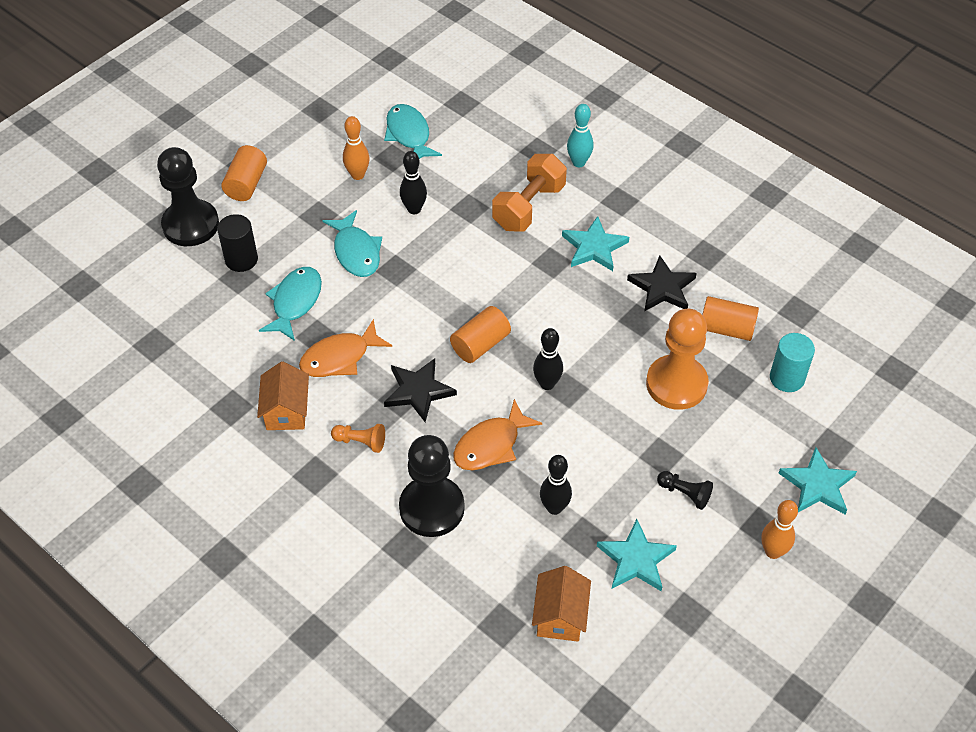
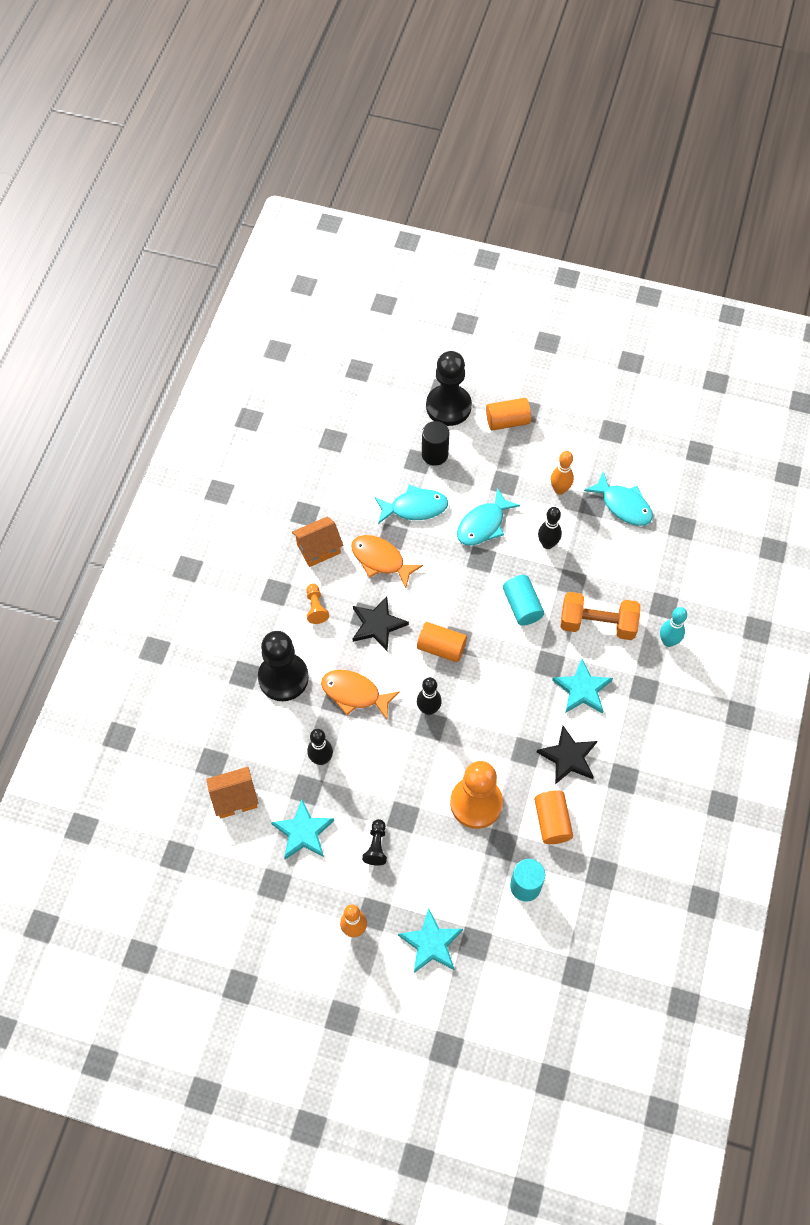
camera: 65 degrees right, 10 degrees up
(409, 135) = (623, 505): turquoise fish -> turquoise fish turned 90 degrees clockwise
(472, 258) = (522, 606): none -> turquoise cylinder

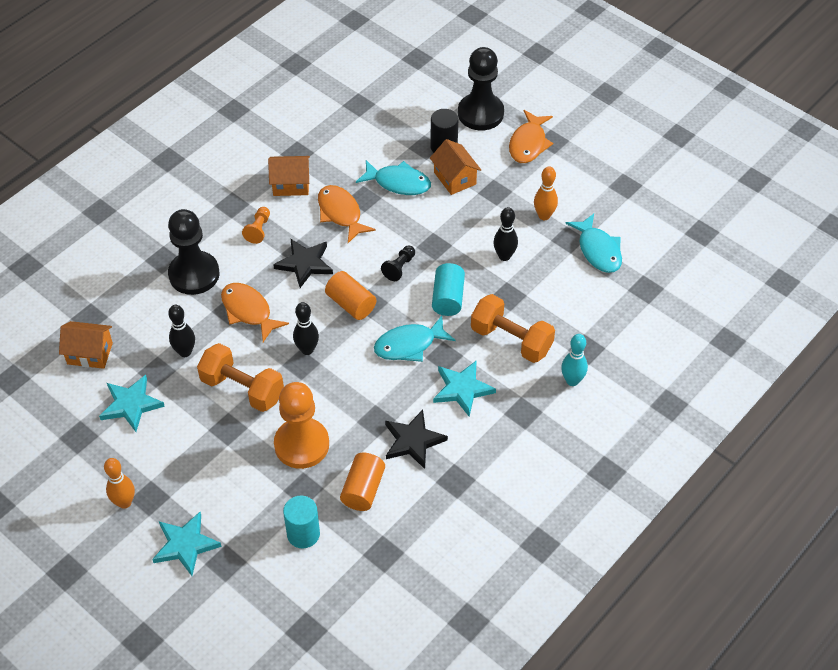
camera: 25 degrees right, 10 degrees down
(376, 846) = (188, 443): black pawn -> black pawn (399, 267)
(393, 772) = (242, 389): none -> orange dumbbell
(462, 483) = (454, 178): none -> orange house
(483, 524) = (453, 218): turquoise fish -> turquoise fish (409, 345)
(507, 421) = (528, 143): orange cylinder -> orange fish

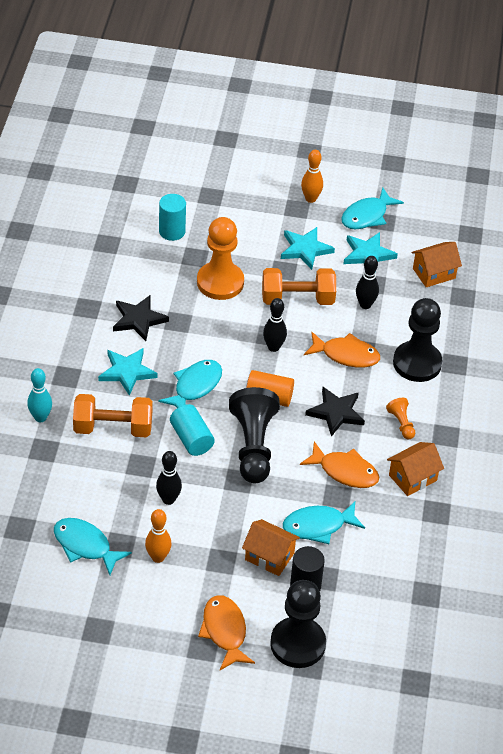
camera: 145 degrees right, 5 degrees down
(88, 451) = (367, 216): none -> turquoise fish
(185, 545) = (246, 194): turquoise star -> turquoise star (305, 249)
(363, 489) = (151, 274): orange cylinder -> none
(399, 267) = (253, 446): black pawn -> black pawn, size x2.21

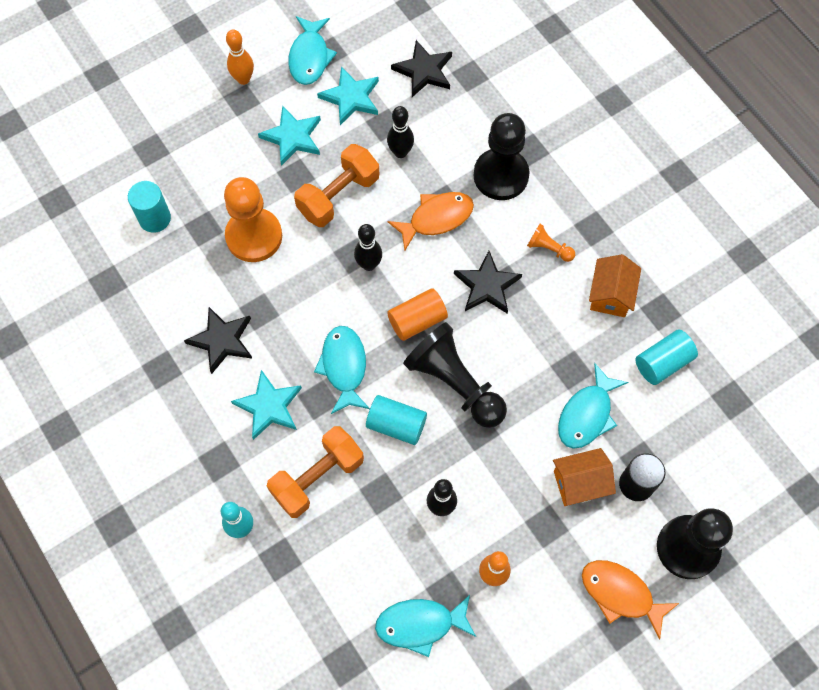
camera: 40 degrees left, 20 degrees up
(344, 471) = (553, 339): orange fish -> none
(403, 539) = (662, 363): none -> turquoise cylinder
(434, 273) = (424, 71): orange house -> black star

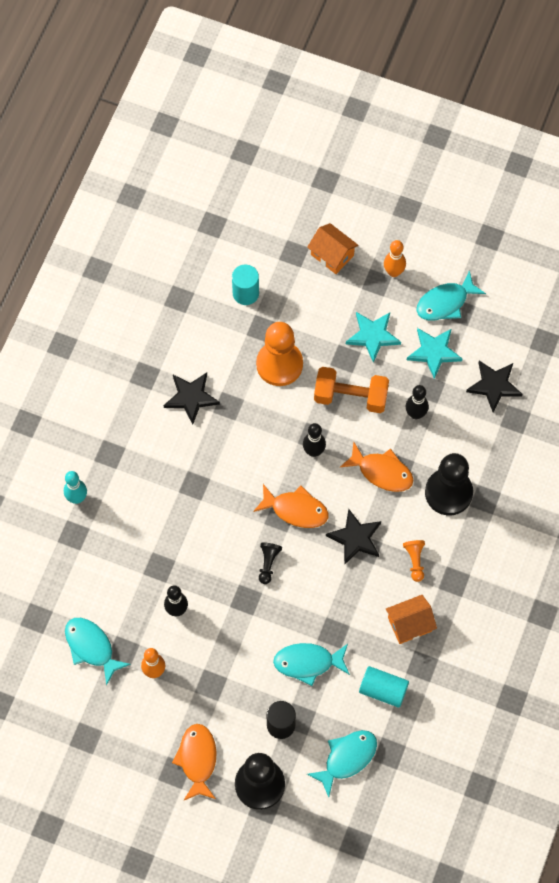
camera: 55 degrees right, 0 degrees up
(269, 406) = (167, 458): turquoise star -> none
(317, 477) = (141, 521): orange dumbbell -> none
(344, 367) = (228, 486): turquoise fish -> turquoise fish (347, 758)
(396, 425) = (212, 545): turquoise cylinder -> none
(417, 320) = (295, 510): orange cylinder -> orange fish
(455, 383) = (268, 563): black pawn -> black pawn, size x0.45
(580, 483) = (255, 688): orange house -> orange house (332, 255)

